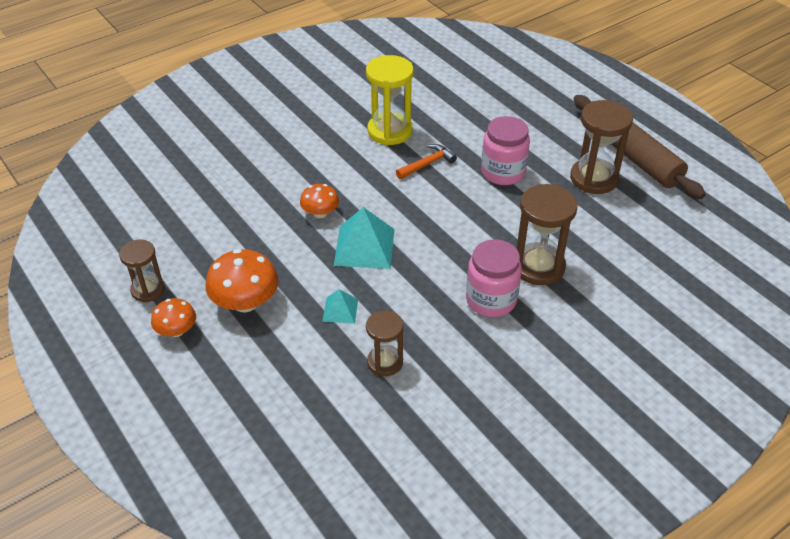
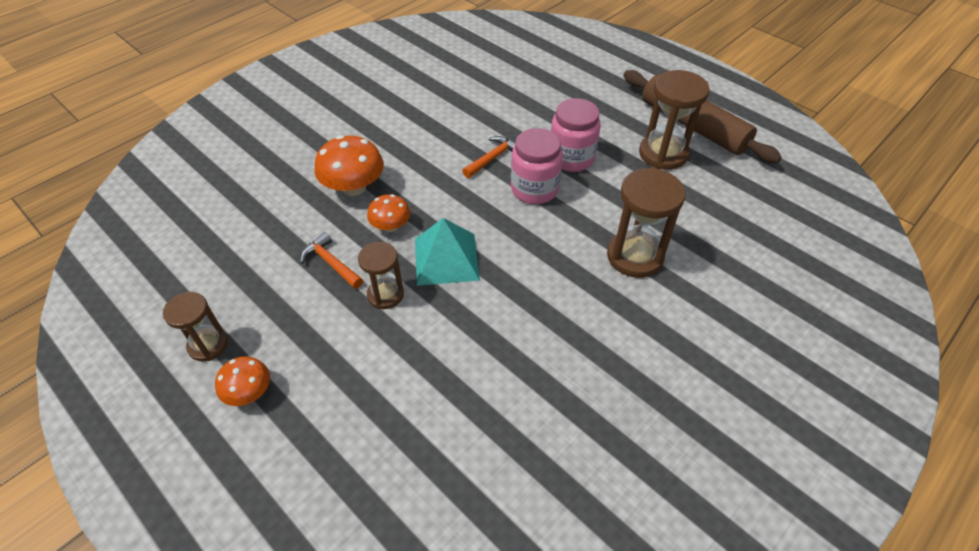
camera: 10 degrees left, 5 degrees up
(245, 302) = (325, 344): orange mushroom -> orange mushroom (354, 187)
(262, 238) = (331, 263): none -> orange hammer
(340, 310) = (435, 338): turquoise pyramid -> none
(385, 362) = (498, 395): brown hourglass -> brown hourglass (385, 295)
(390, 131) = (446, 128): yellow hourglass -> none
(491, 300) = (596, 302): pink jar -> pink jar (534, 189)

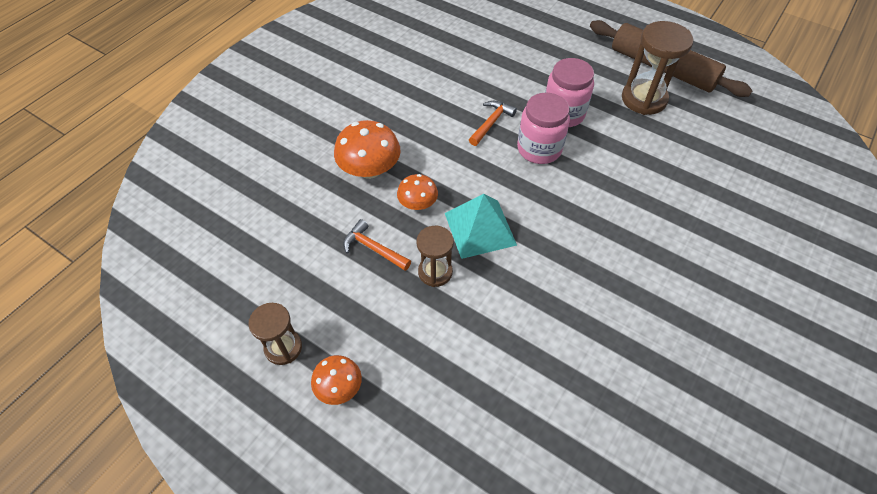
camera: 10 degrees left, 5 degrees up
(635, 256) = (648, 202): brown hourglass -> none

